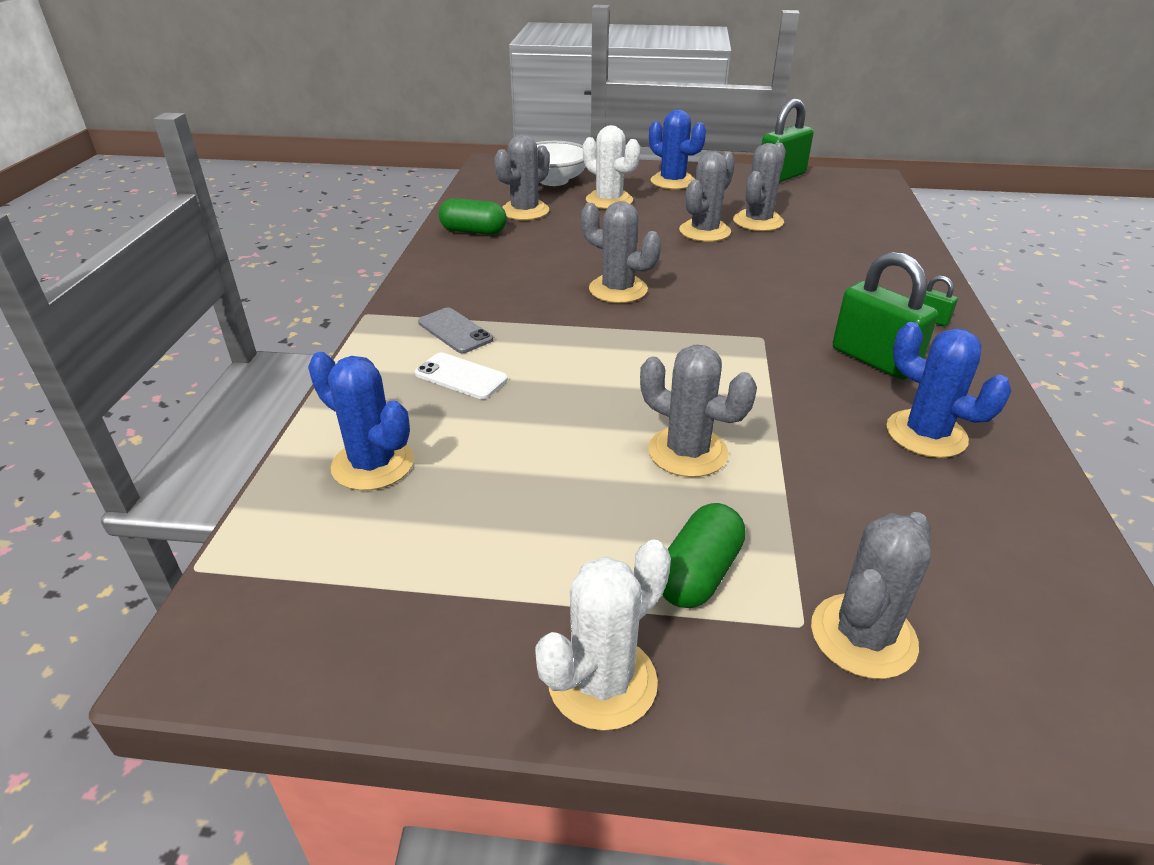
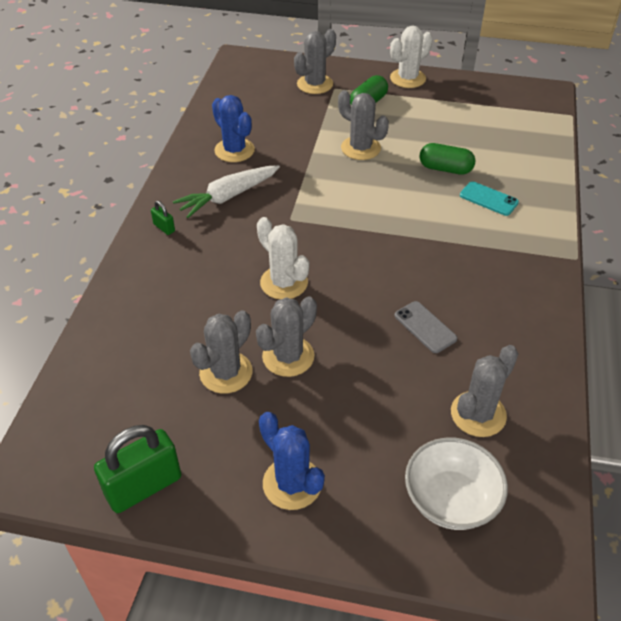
camera: 175 degrees left, 10 degrees up
(373, 464) = (518, 150): blue cactus -> none
(455, 331) = (503, 236): grey phone -> grey phone (425, 327)
(461, 376) = (488, 199): white phone -> turquoise phone
(473, 231) = (525, 373): green capsule -> green capsule (445, 169)
(609, 200) = (380, 434): white cactus -> white cactus (284, 283)
(618, 290) = (384, 273): grey cactus -> none
(874, 360) = (228, 196): green padlock -> white carrot

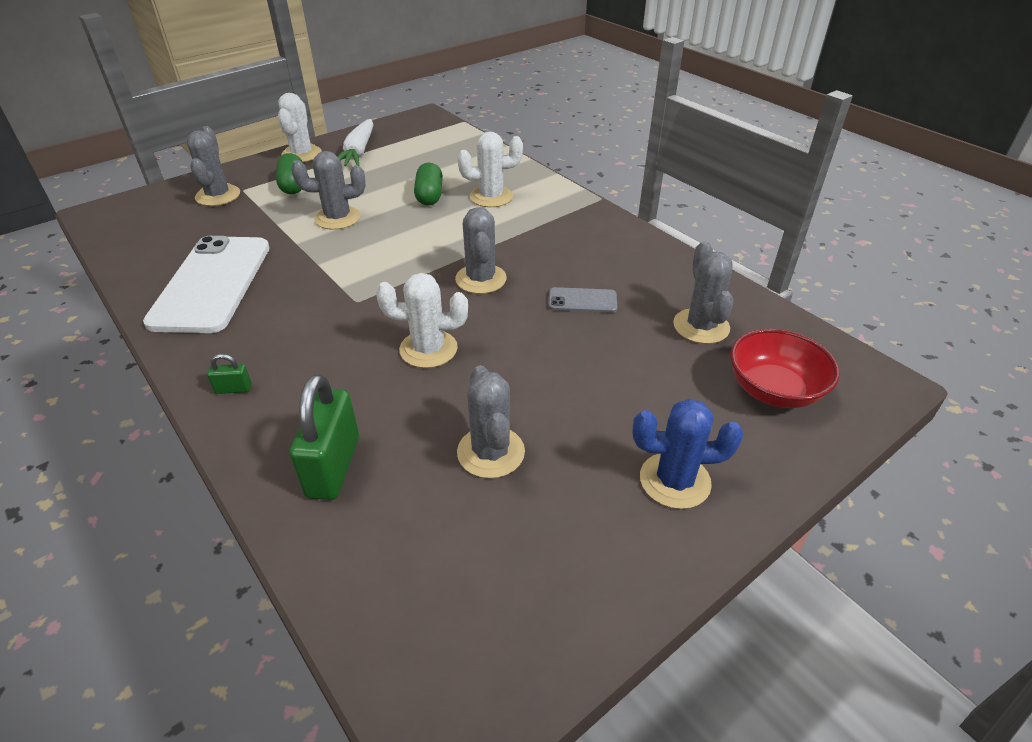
camera: 50 degrees left, 5 degrees down
(144, 486) = (574, 609): green padlock -> green padlock (333, 466)
(228, 196) = (265, 321): white carrot -> white carrot (358, 152)
(234, 150) = (212, 284): blue cactus -> white phone
(288, 356) = (521, 397): grey cactus -> grey cactus (481, 279)
(445, 169) = (429, 196): green capsule -> green capsule turned 60 degrees counterclockwise
(451, 499) = (774, 390): white bowl -> red bowl
(488, 199) = (491, 197): turquoise phone -> white cactus

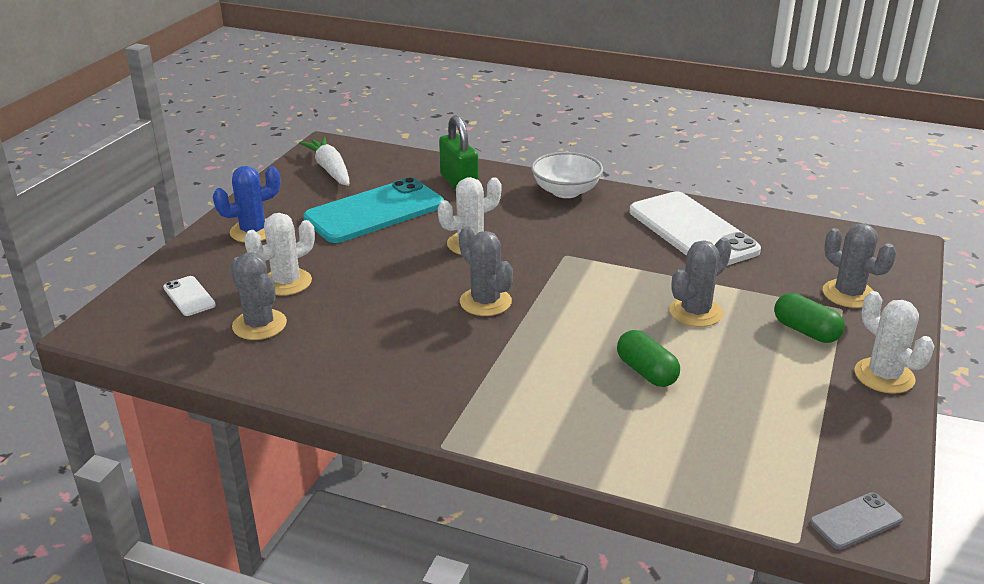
camera: 150 degrees right, 10 degrees down
(234, 389) = (566, 191): green padlock -> white bowl
(358, 152) = (829, 406): white carrot -> white carrot (330, 169)
(491, 197) = (576, 396): white cactus -> white cactus (286, 282)
(491, 452) = (375, 212): grey cactus -> turquoise phone
(582, 301) = (378, 313): grey phone -> grey phone (856, 521)
(774, 390) = (189, 296): red bowl -> white phone

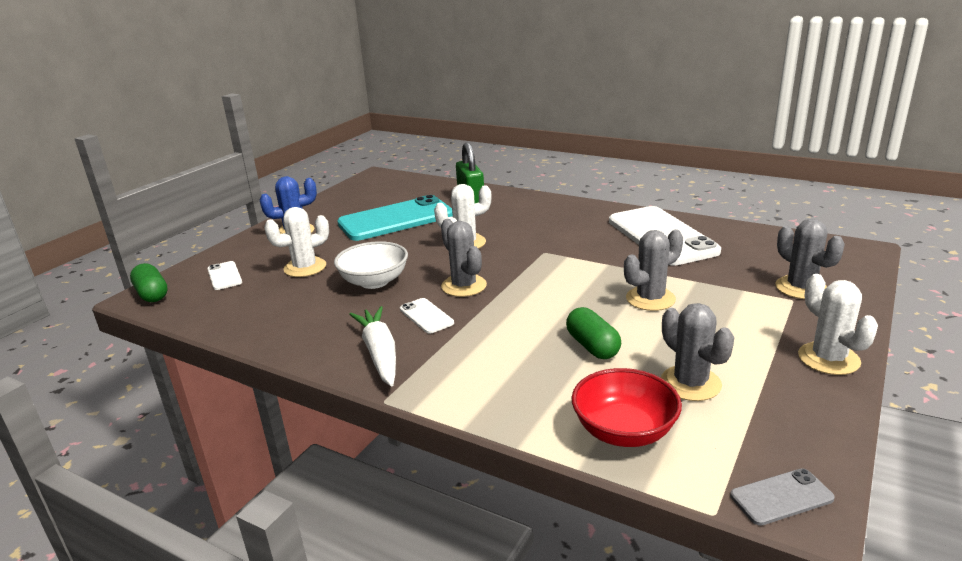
camera: 10 degrees right, 5 degrees down
(259, 325) = (270, 298): grey cactus -> grey cactus (690, 383)
(330, 169) = (372, 191): white carrot -> white carrot (380, 353)
(454, 342) = (426, 316): none -> white phone
(566, 191) = (558, 207): white bowl -> white bowl (374, 281)
(698, 465) = (624, 431): none -> red bowl
(805, 331) = (754, 317): green capsule -> green capsule (152, 294)

